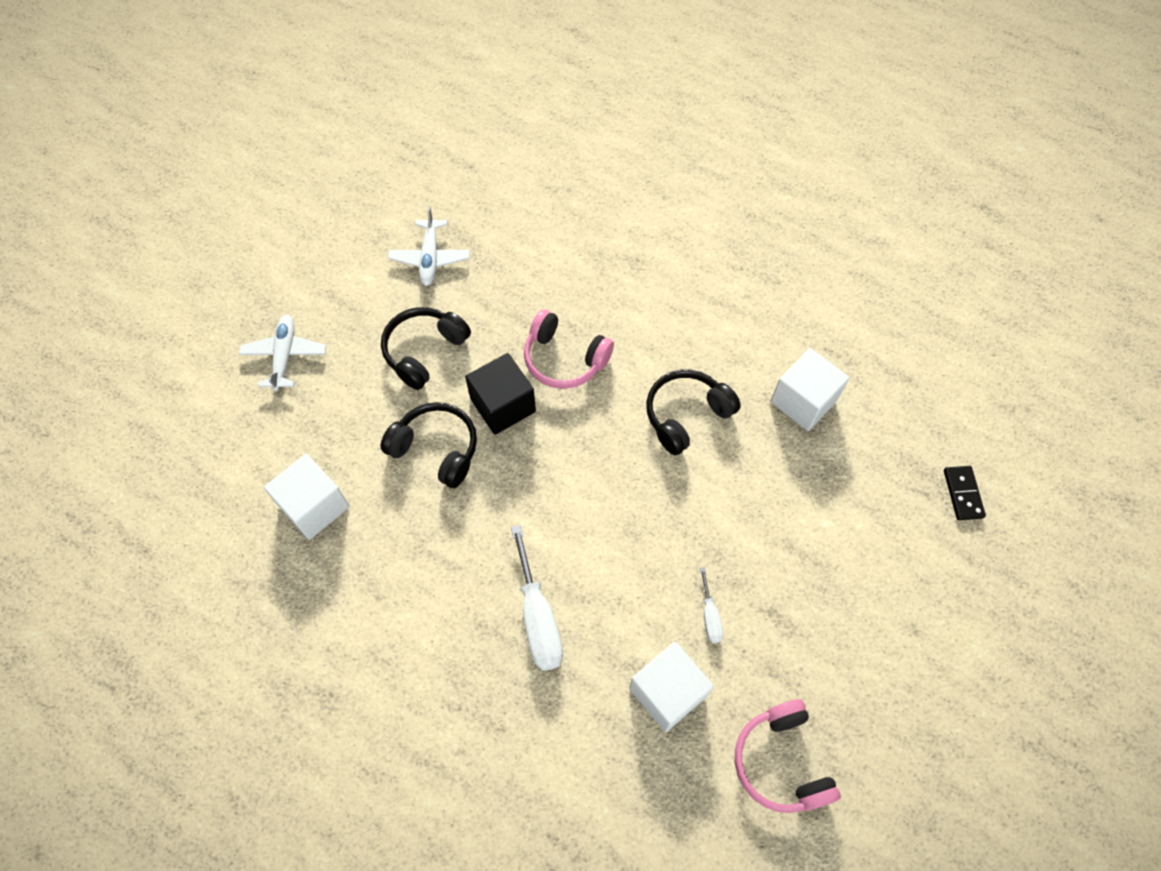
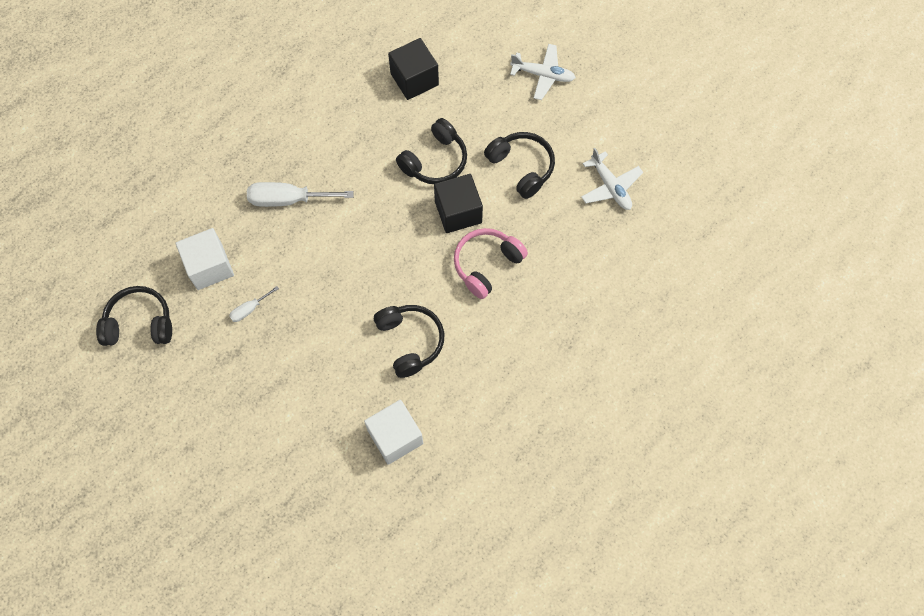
camera: 105 degrees right, 5 degrees up
(314, 506) = (414, 79): white cube -> black cube
(430, 258) = (610, 186): white plane -> white plane turned 135 degrees counterclockwise
(710, 616) = (249, 309): white screwdriver -> white screwdriver turned 45 degrees counterclockwise
(780, 761) = (139, 323): pink headphones -> black headphones
(962, 494) = (276, 533): black domino -> none

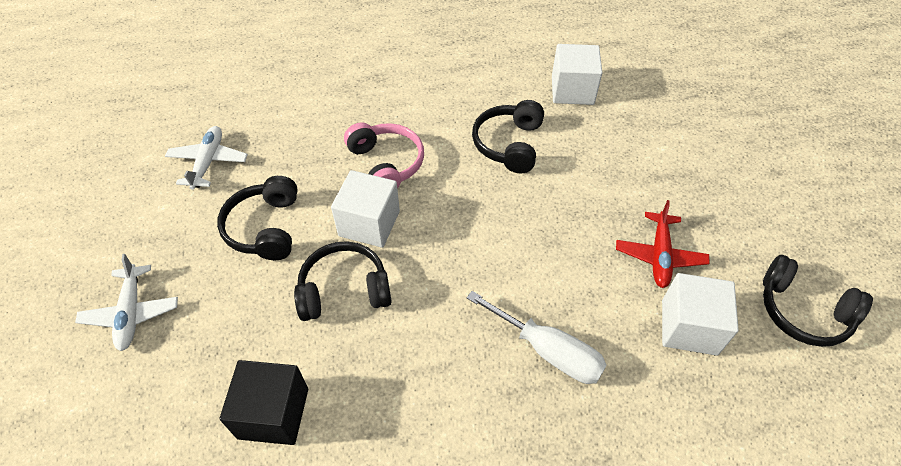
camera: 145 degrees left, 15 degrees down
(249, 309) = (659, 255): white screwdriver -> red plane
(458, 212) = (369, 223): black cube -> white cube
(486, 264) = (386, 164): pink headphones -> pink headphones turned 105 degrees counterclockwise
(543, 75) = (131, 313): white plane -> white plane turned 150 degrees counterclockwise

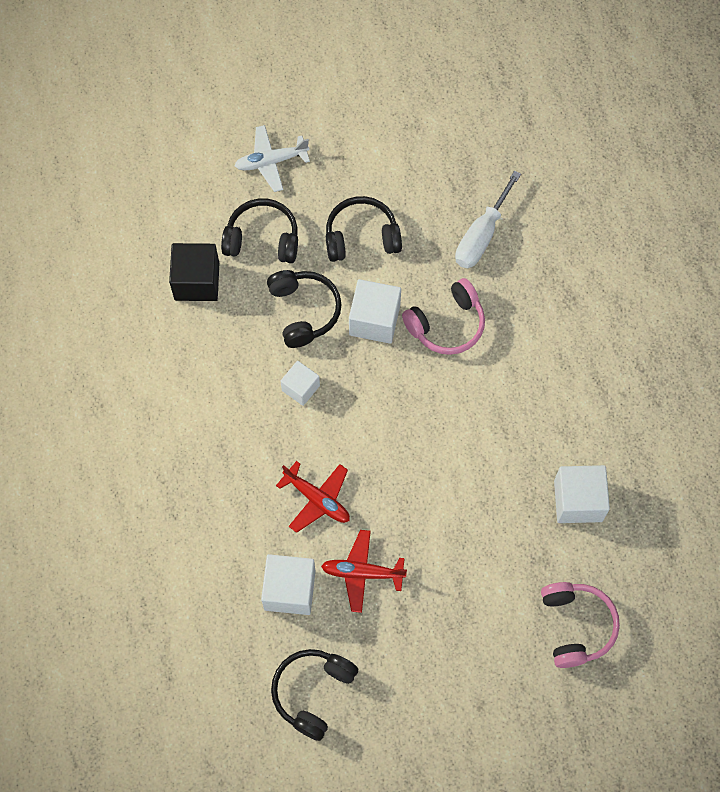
camera: 85 degrees right, 15 degrees up
(208, 162) = (431, 171): white plane -> none
(441, 300) = (300, 388): none -> white cube
(509, 144) = (487, 436): black headphones -> black headphones (262, 239)
(548, 351) = (259, 474): white screwdriver -> white screwdriver (481, 236)
(578, 292) = (317, 499): none -> red plane
(687, 102) = (576, 626): none -> pink headphones

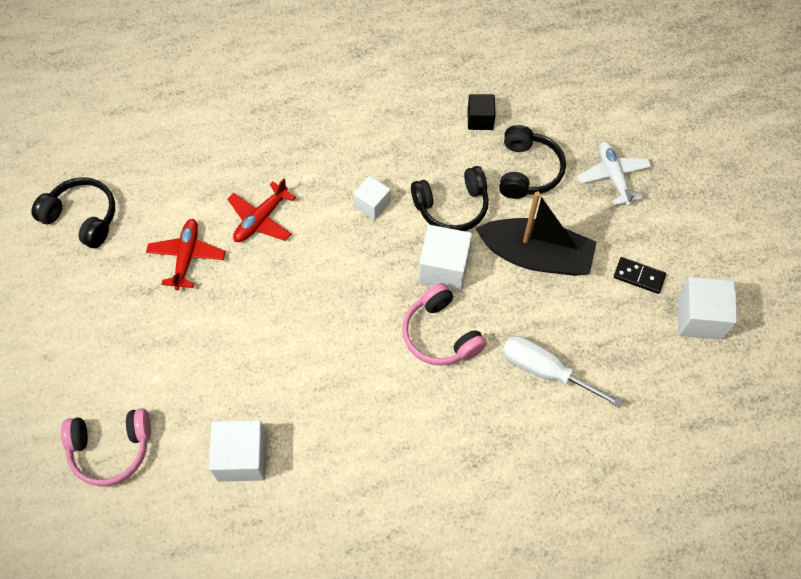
camera: 90 degrees right, 5 degrees down
(197, 281) = (480, 119): black cube -> black cube, size x0.63
(289, 590) = (177, 198): white cube -> white cube (699, 317)
(361, 237) = (536, 256): black headphones -> black boat
(383, 150) = (639, 276): none -> black domino

